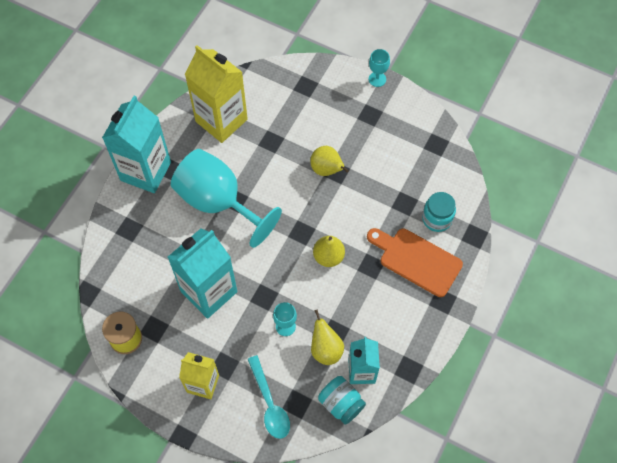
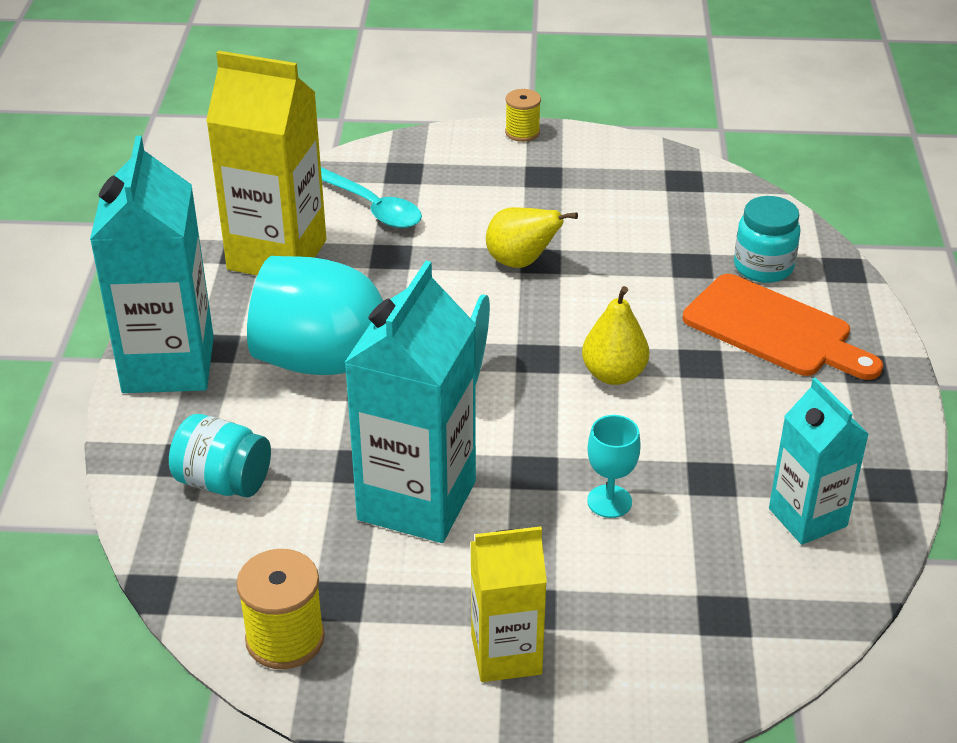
camera: 25 degrees left, 25 degrees down
(269, 404) = (670, 635): turquoise spoon -> turquoise spoon (371, 207)
(325, 349) = (713, 509): yellow pear -> none
(341, 403) = (809, 581): turquoise jar -> turquoise jar (223, 482)
(377, 79) = (522, 132): turquoise goblet -> yellow spool
(416, 260) = (774, 329): orange cutting board -> orange cutting board turned 150 degrees counterclockwise

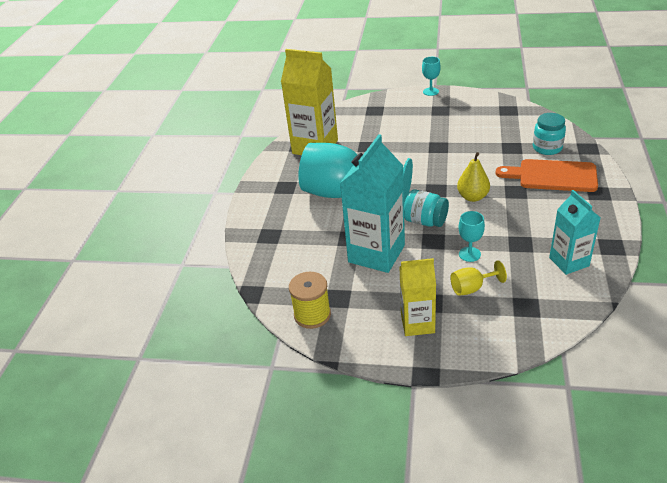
camera: 10 degrees right, 0 degrees up
(168, 365) = (264, 195): turquoise carton -> none
(223, 482) = (286, 245): turquoise jar -> turquoise jar (425, 221)
(371, 207) = (359, 125): turquoise spoon -> none
(521, 262) = (429, 148): yellow pear -> none
(522, 132) = (430, 91): yellow spool -> turquoise goblet
(615, 575) = (472, 288): none -> yellow goblet
(774, 329) = (552, 176): orange cutting board -> orange cutting board turned 150 degrees clockwise

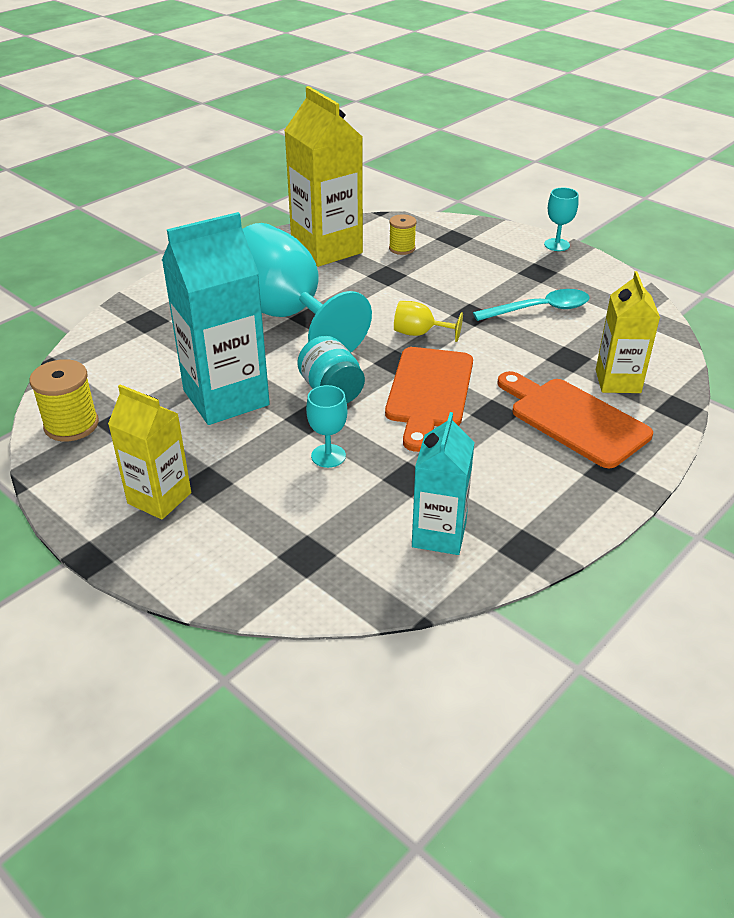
camera: 30 degrees right, 0 degrees up
(355, 128) = (402, 248): none -> yellow spool
(467, 129) = (540, 309): none -> turquoise spoon
(472, 197) = (429, 392): yellow pear -> orange cutting board
(472, 288) = (274, 495): yellow goblet -> yellow goblet (419, 333)
(547, 148) = (618, 381): turquoise jar -> yellow carton

